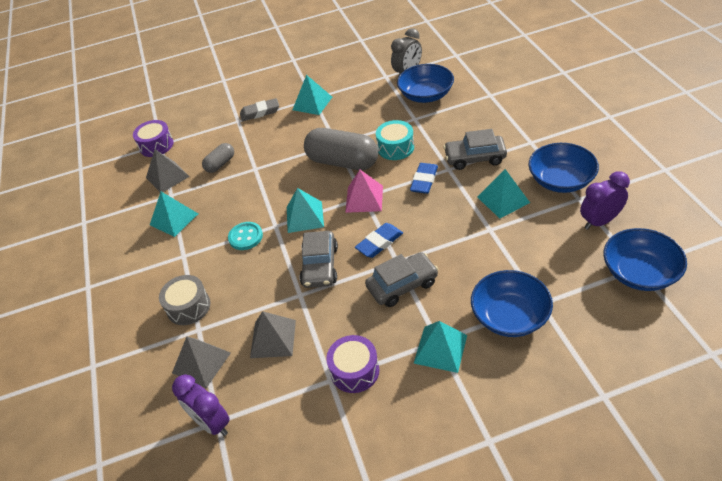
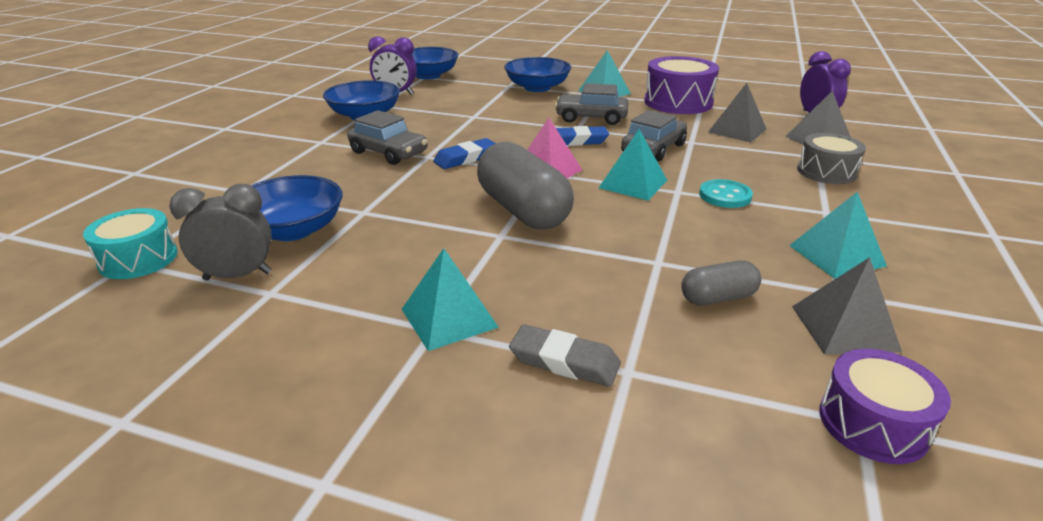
camera: 150 degrees left, 15 degrees down
(354, 370) = (678, 102): purple drum -> purple drum, size x1.56
(395, 148) = (441, 195): turquoise drum -> turquoise drum (138, 259)
(503, 199) = (429, 123): turquoise pyramid -> none

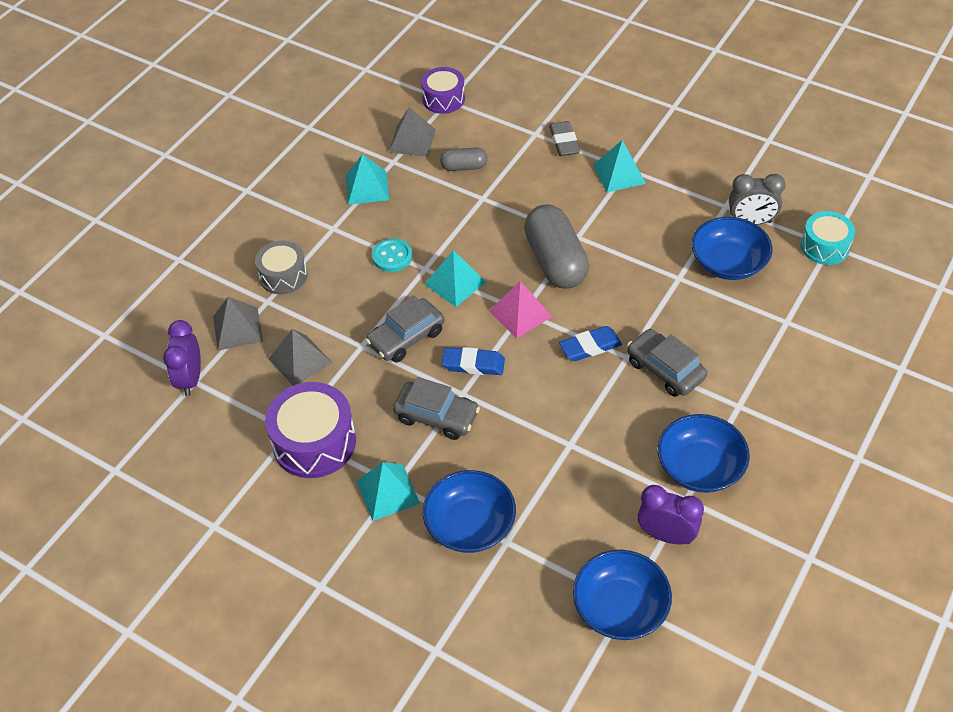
camera: 165 degrees left, 20 degrees up
(564, 361) = (564, 142): grey eraser -> grey eraser turned 45 degrees clockwise

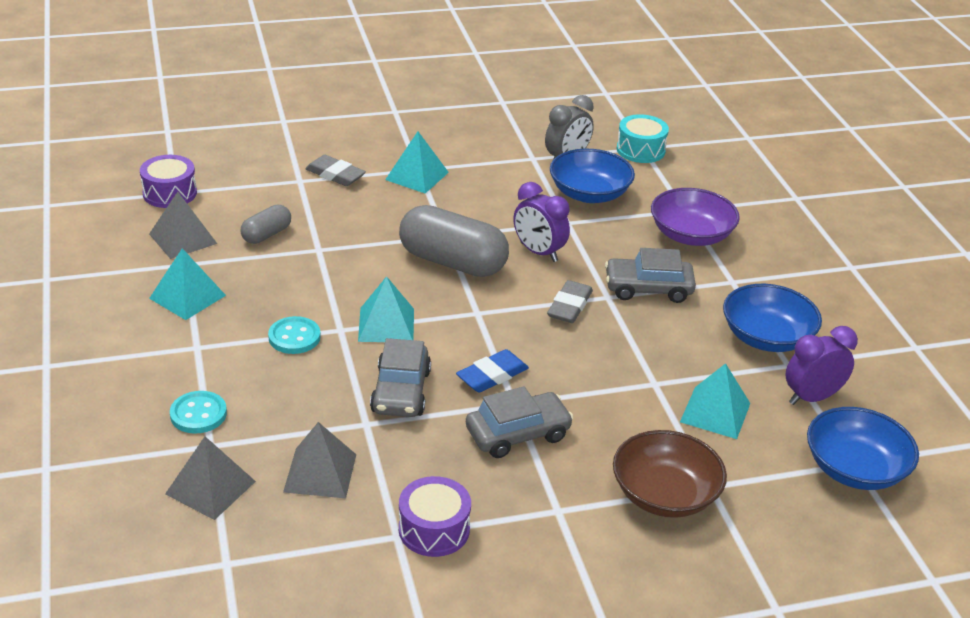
camera: 50 degrees left, 15 degrees down
(190, 379) = (218, 564): purple clock -> purple clock (538, 252)
(283, 276) = (198, 414): grey drum -> turquoise button
(314, 442) = (434, 529): purple drum -> purple drum, size x0.64
(387, 492) = (560, 520): turquoise pyramid -> turquoise pyramid (715, 412)
(470, 524) = (664, 495): blue bowl -> brown bowl
(520, 313) = (478, 315): pink pyramid -> none
(590, 347) = (569, 306): blue eraser -> grey eraser
(760, 346) = (691, 235): none -> purple bowl

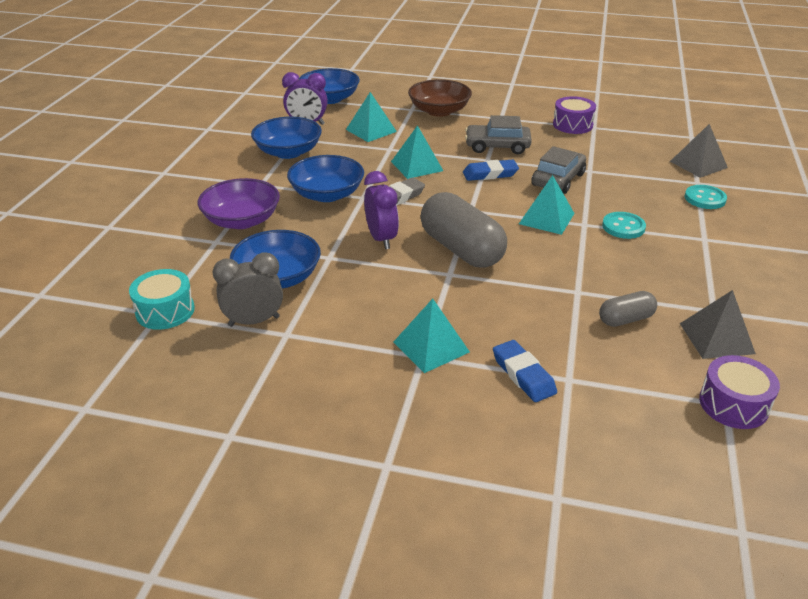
camera: 150 degrees left, 0 degrees up
(187, 296) = (712, 278): turquoise pyramid -> turquoise pyramid (416, 166)
(320, 473) = (628, 156): grey pyramid -> none
(335, 175) = (523, 375): grey eraser -> blue eraser
(648, 288) = (327, 194): grey car -> blue bowl

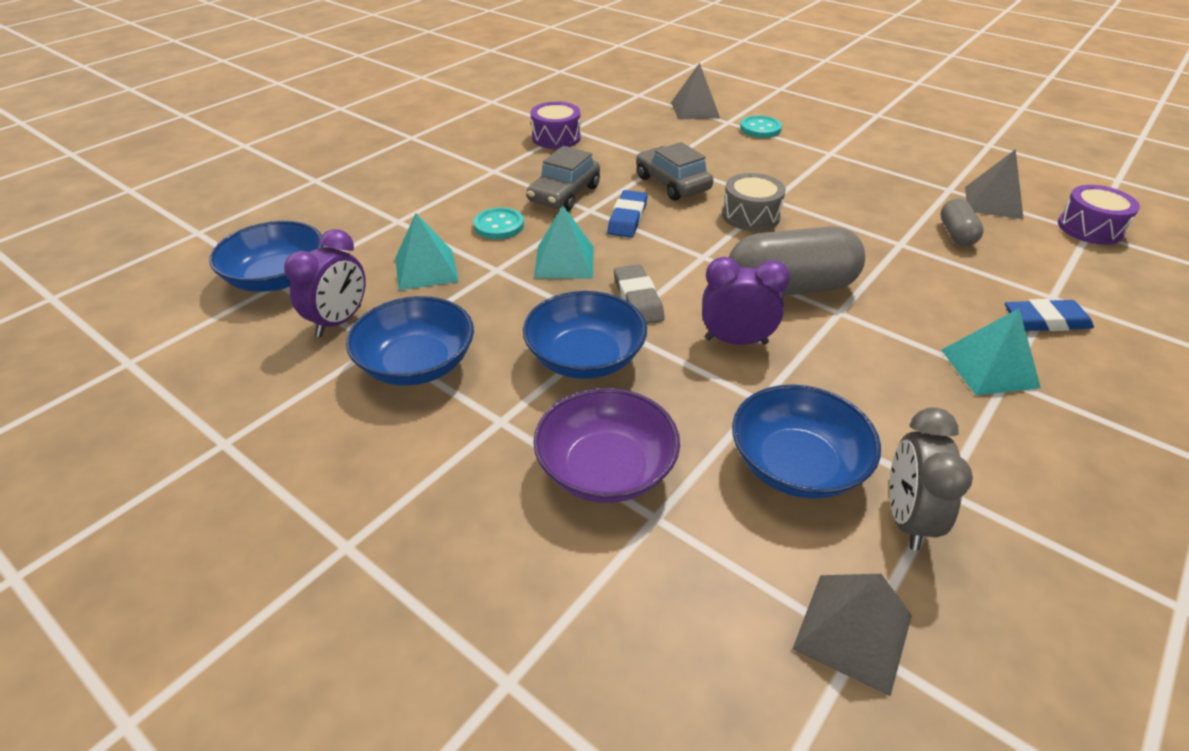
camera: 65 degrees left, 5 degrees up
(165, 311) = (853, 632): turquoise drum -> grey pyramid
(439, 111) = (428, 203): brown bowl -> none
(546, 218) = (750, 215): turquoise pyramid -> grey drum
(623, 227) = (790, 181): turquoise button -> turquoise button (499, 225)

